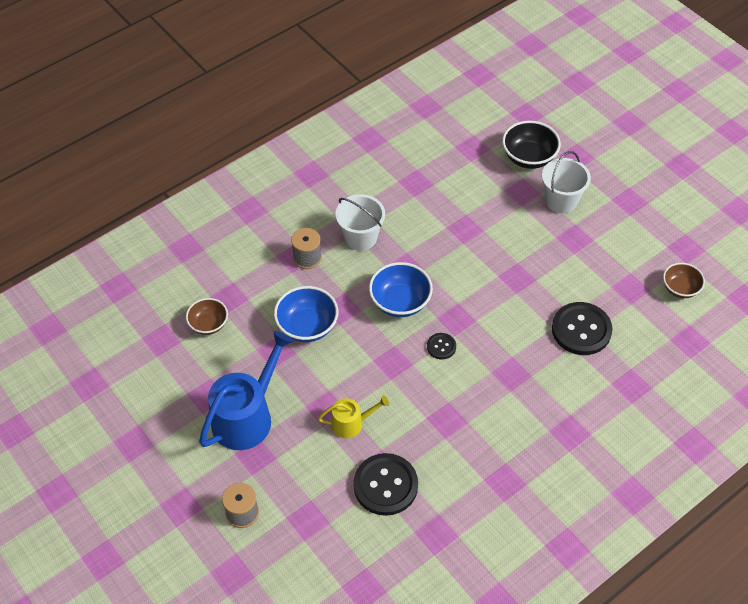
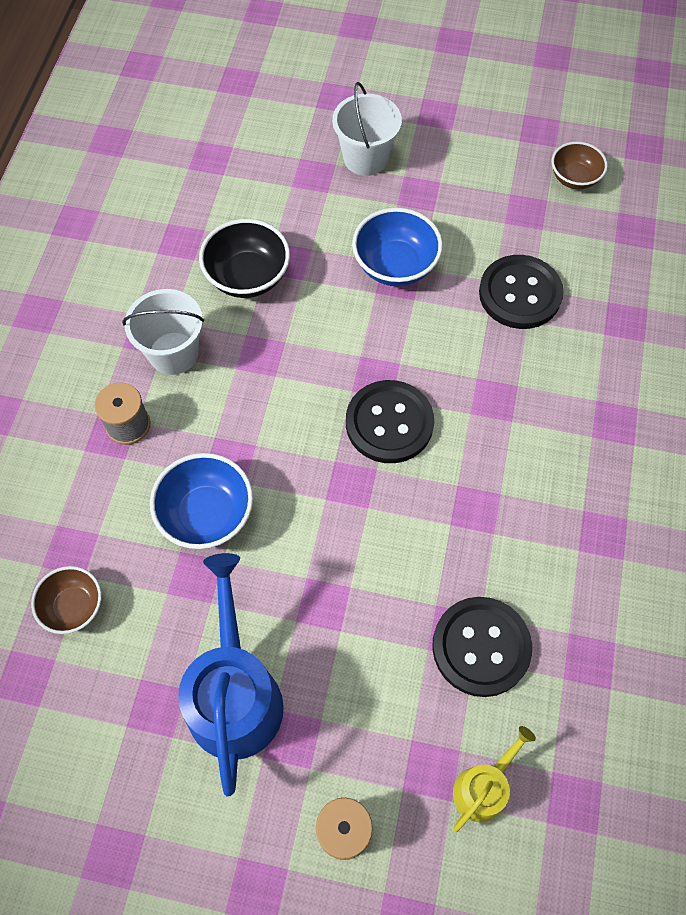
camera: 40 degrees left, 10 degrees up
(351, 423) = (371, 600): yellow watering can -> yellow watering can (483, 787)
(400, 302) = (293, 402): blue bowl -> blue bowl (395, 265)
(441, 347) = (389, 423): black button -> black button, size x2.03
(528, 157) = (285, 130): black bowl -> black bowl (247, 277)

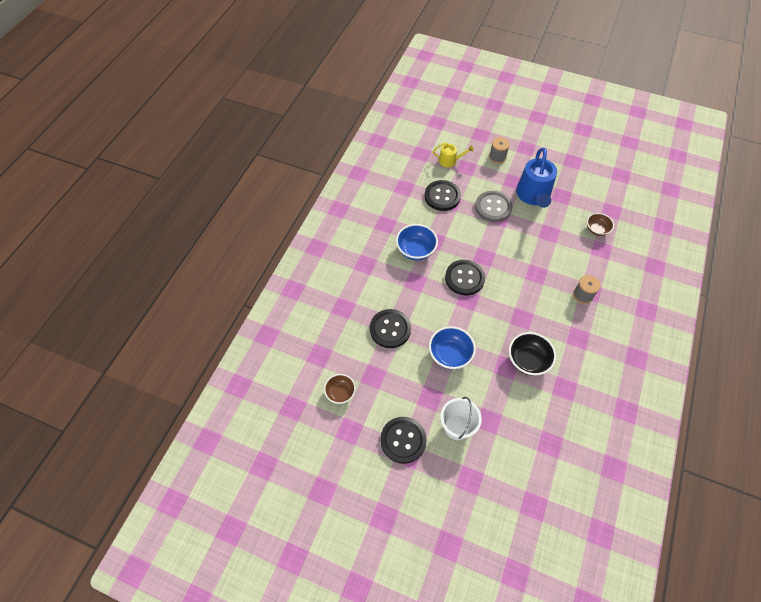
camera: 170 degrees left, 5 degrees down
(173, 353) = (564, 325): white bucket -> none
(206, 514) = (545, 254): blue bowl -> blue bowl (416, 250)
(341, 634) = (493, 207): none -> grey button
(449, 129) = (403, 440): none -> black button
(483, 787) = (450, 161): yellow watering can -> yellow watering can turned 135 degrees counterclockwise

